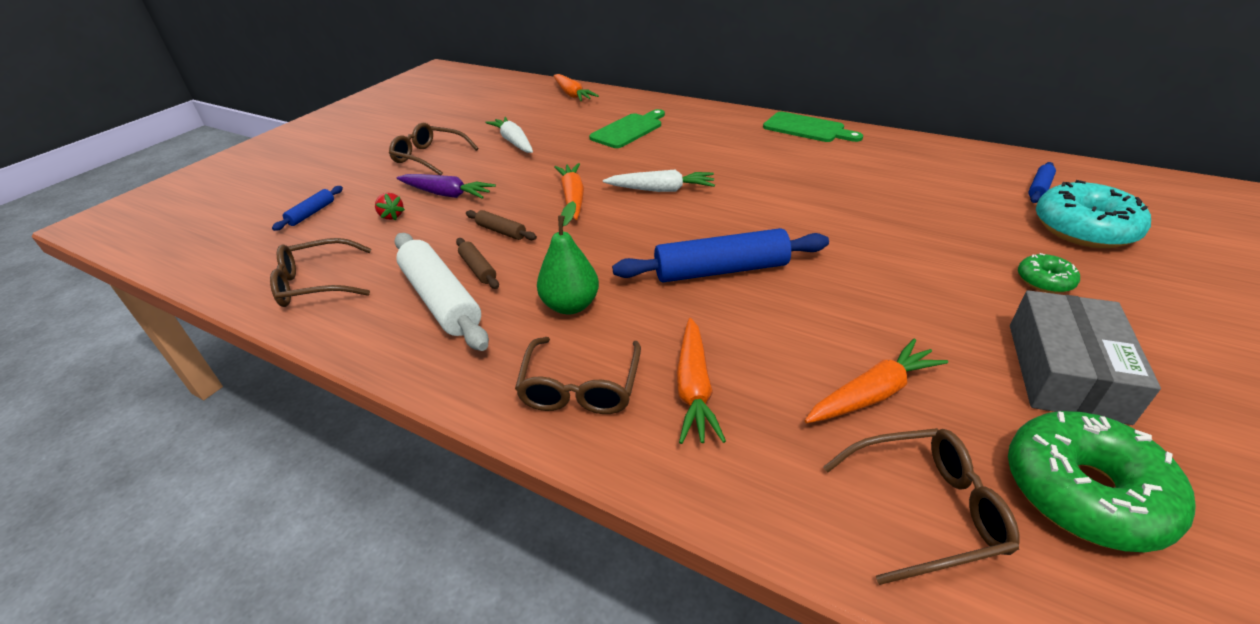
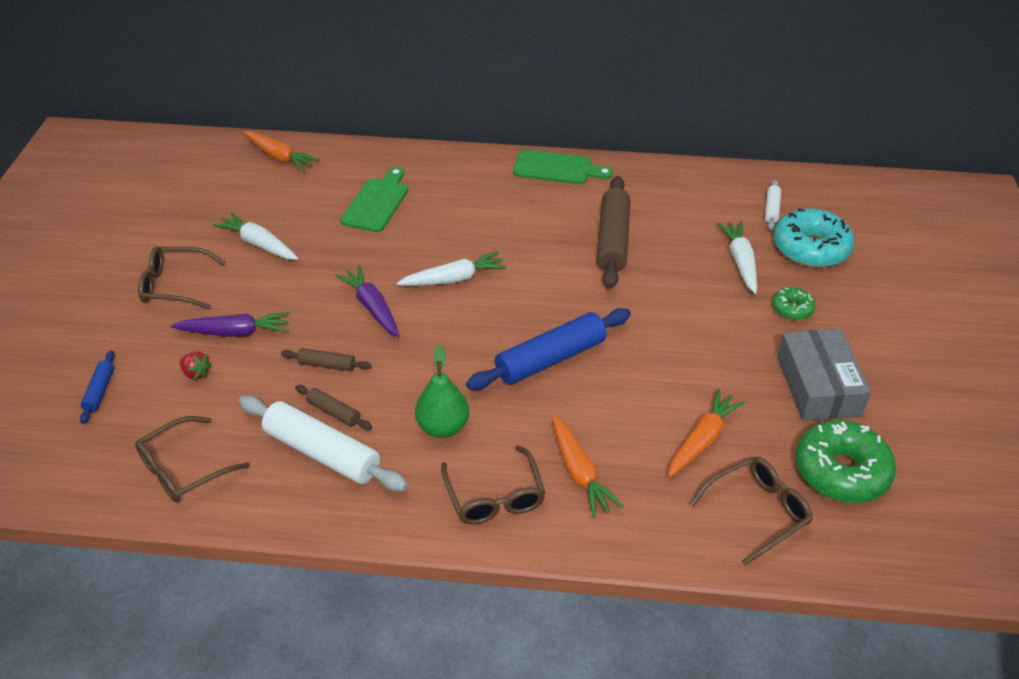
camera: 25 degrees left, 5 degrees up
(573, 197) = (372, 308): orange carrot -> purple carrot
(840, 186) = (613, 240): none -> brown rolling pin
(985, 226) = (740, 262): none -> white carrot
(1039, 188) = (771, 209): blue rolling pin -> white rolling pin

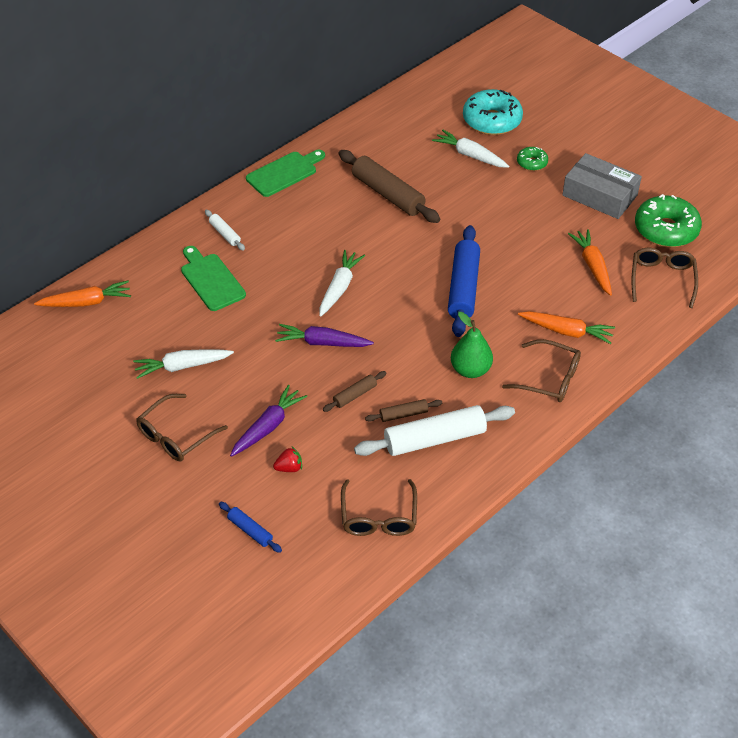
camera: 50 degrees left, 5 degrees up
(771, 209) = (440, 111): white rolling pin -> white rolling pin (225, 234)

